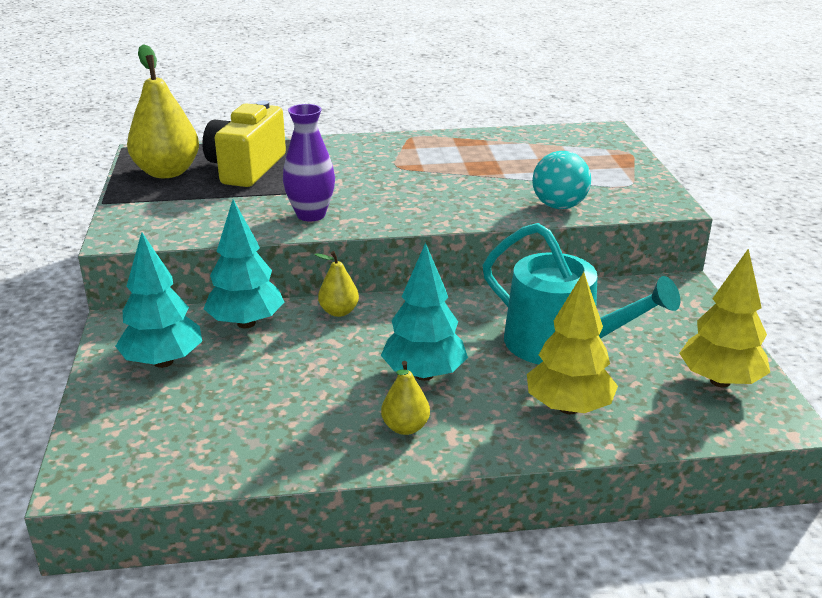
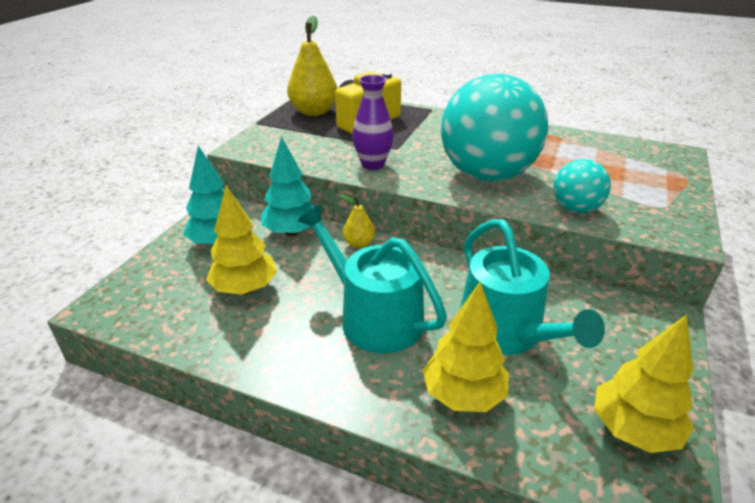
camera: 30 degrees right, 5 degrees up
(253, 396) = (245, 288): none -> yellow tree
(405, 427) = (320, 357): yellow pear -> none
(424, 374) = (373, 317): turquoise tree -> turquoise watering can
(446, 195) = (487, 175): none -> turquoise ball

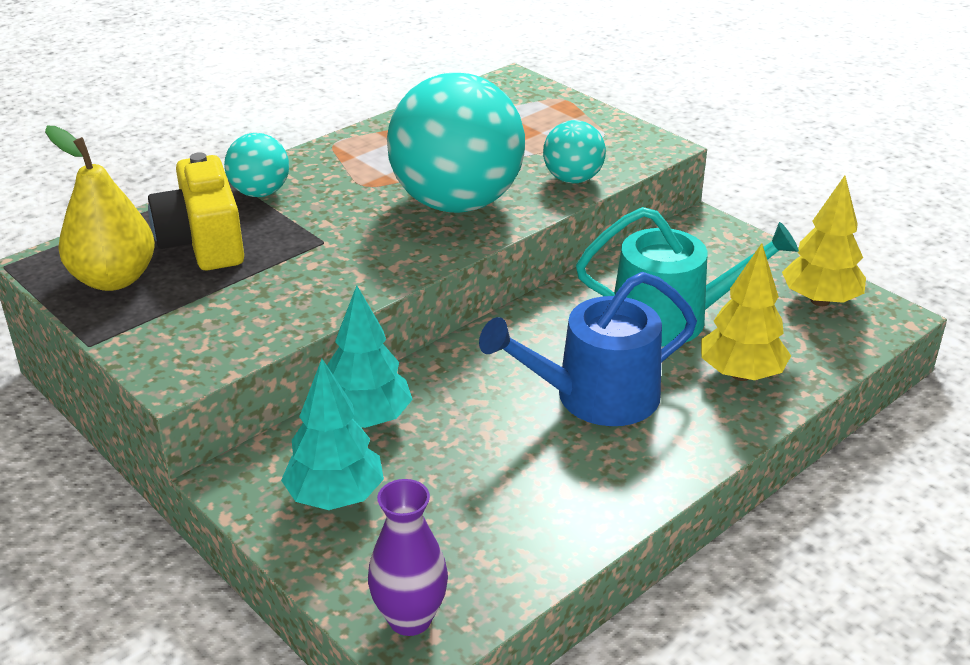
camera: 65 degrees left, 0 degrees up
(245, 288) = (471, 489): yellow tree -> none
(359, 244) = (443, 368): yellow pear -> none
(373, 164) = (352, 273): purple vase -> purple vase (410, 619)
(373, 317) = (595, 397): turquoise watering can -> blue watering can
(427, 119) = (260, 193): none -> turquoise ball

